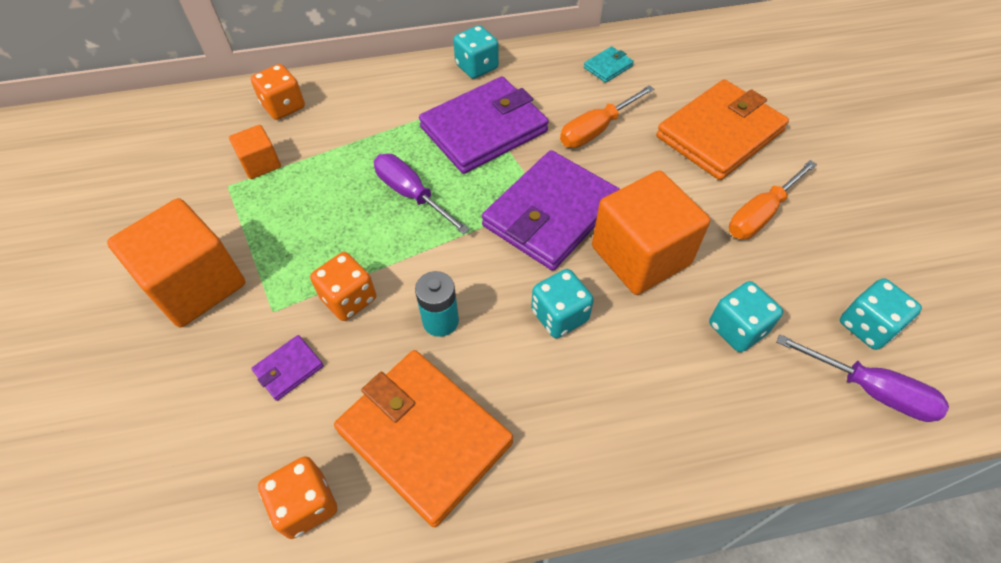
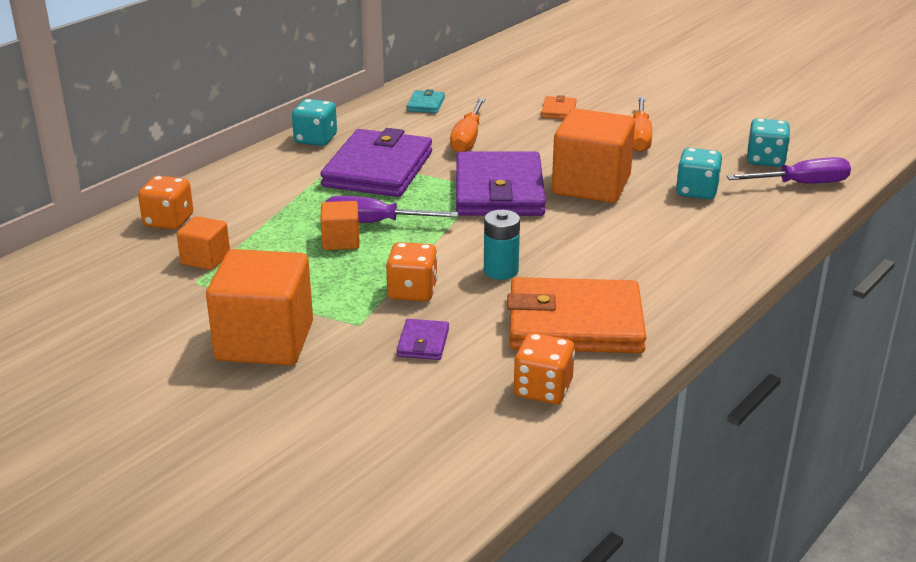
camera: 40 degrees left, 25 degrees down
(365, 201) = (341, 241): none -> orange cube
(559, 315) = (579, 233): turquoise dice -> none
(719, 134) = (558, 110): orange wallet -> orange wallet, size x0.42

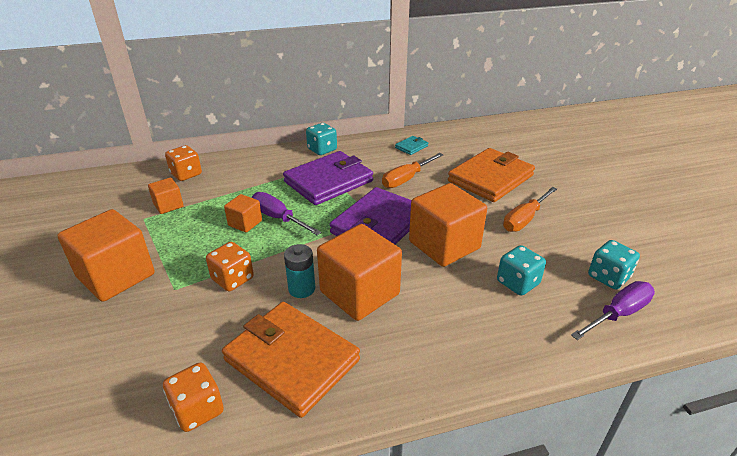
camera: 35 degrees right, 5 degrees up
(423, 343) = (186, 323): purple wallet -> none
(558, 110) = (490, 178): orange wallet -> orange wallet, size x2.38
(564, 252) = (359, 293): none -> orange cube
(802, 184) = (618, 314): purple screwdriver -> purple screwdriver turned 60 degrees counterclockwise

